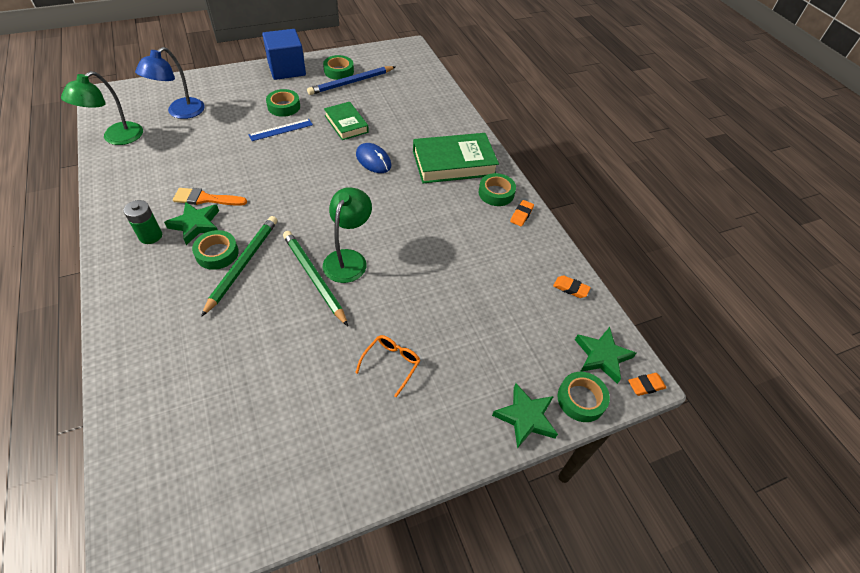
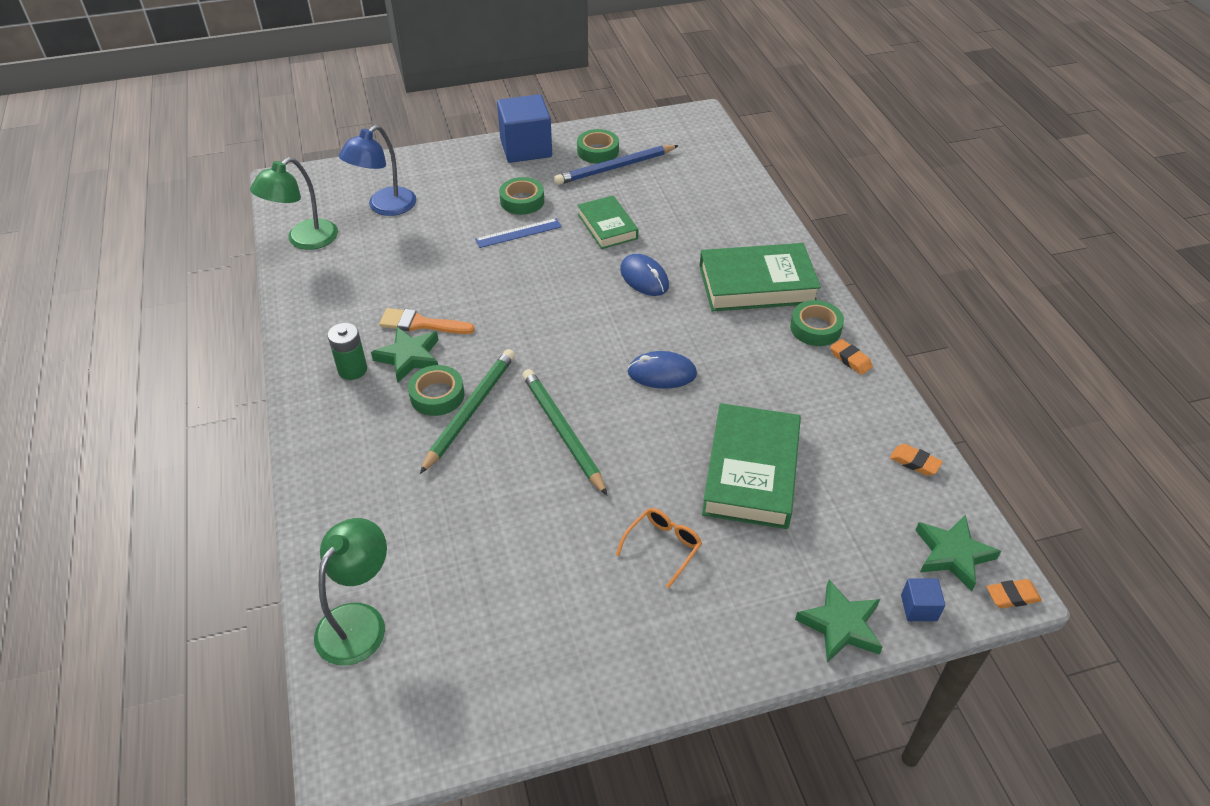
camera: 10 degrees right, 5 degrees down
(348, 259) = (608, 409): green lamp -> green lamp (359, 621)
(387, 230) = (662, 373): none -> blue mouse
(454, 301) = (751, 472): none -> green book
(521, 215) = (850, 359): orange eraser -> orange eraser turned 75 degrees counterclockwise
(581, 399) = (919, 608): green tape -> blue cube

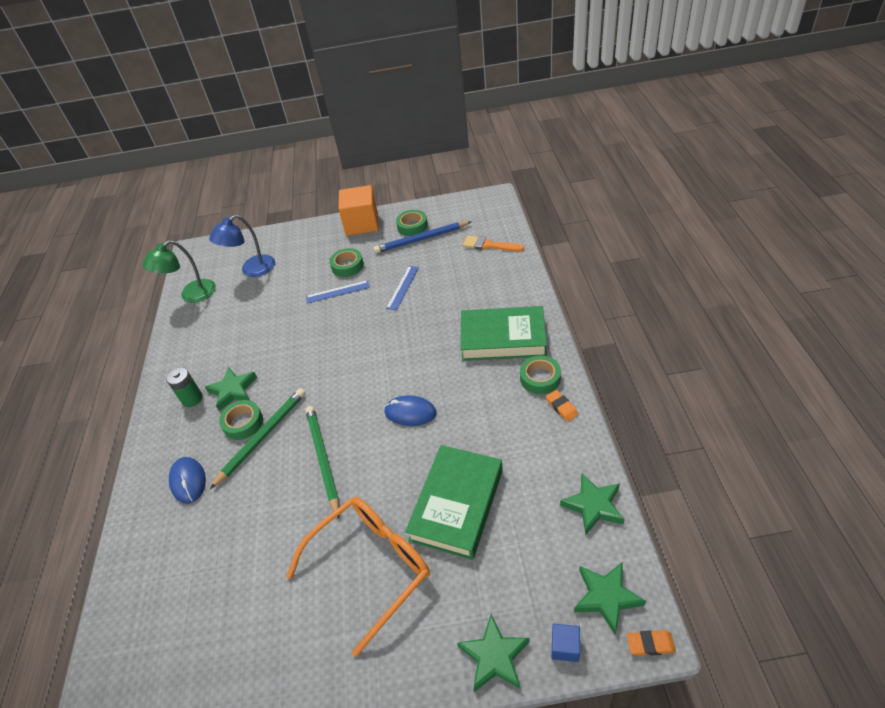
camera: 15 degrees right, 0 degrees up
(359, 621) = (133, 610): green lamp -> none
(421, 324) = (249, 363): orange brush -> orange brush (489, 245)
(526, 148) = (362, 224): blue cube -> orange cube
(607, 226) = (402, 287): green book -> blue ruler
(644, 278) = (418, 330): blue mouse -> blue mouse (188, 481)
(662, 547) = (370, 567): orange glasses -> orange glasses, size x2.19
(914, 462) = (593, 506): orange eraser -> green star

